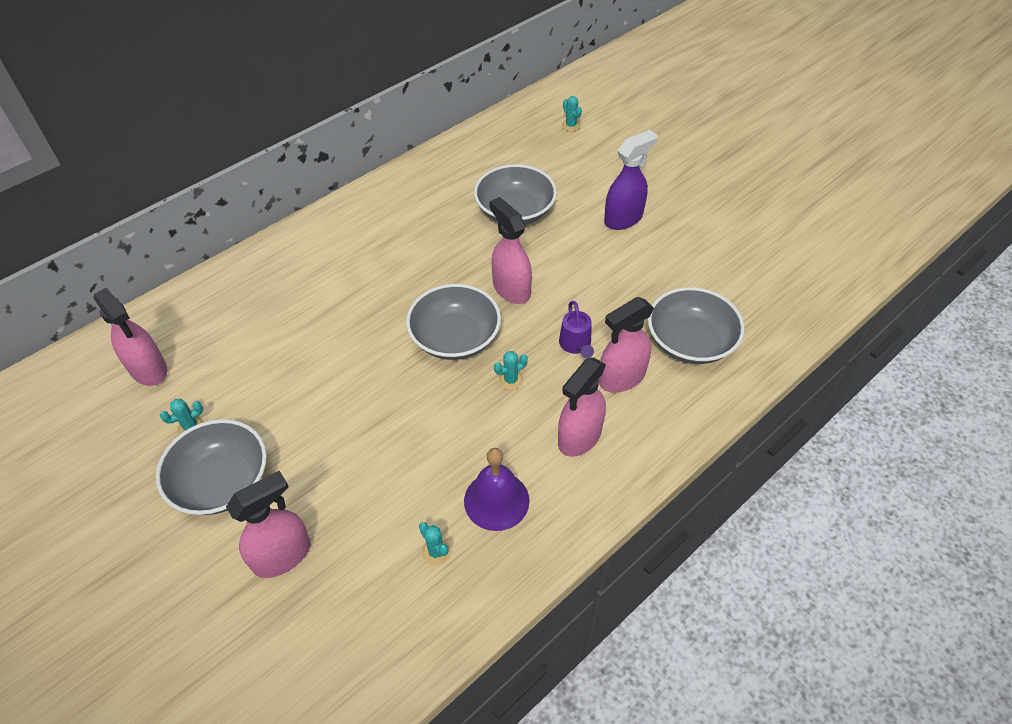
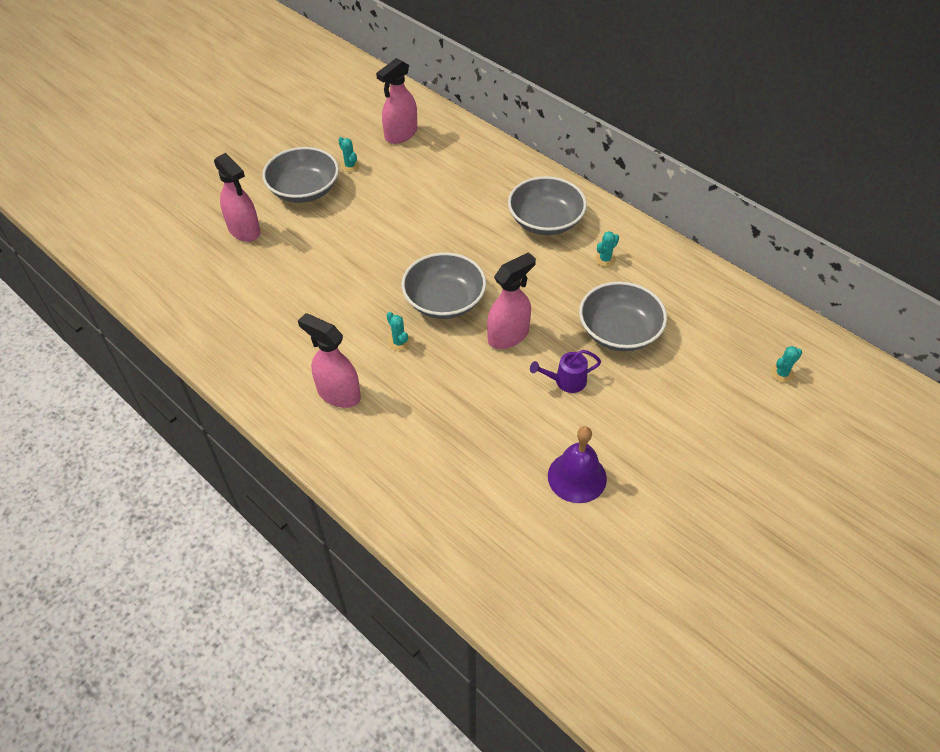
camera: 85 degrees right, 0 degrees up
(436, 552) = (238, 310): turquoise cactus -> turquoise cactus (605, 259)
(496, 500) = (279, 341): purple bell -> purple bell (577, 477)
(576, 345) = (442, 388): purple watering can -> purple watering can (565, 381)
(621, 378) = (405, 424): pink spray bottle -> none
(623, 218) = (628, 426): purple spray bottle -> none
(690, 341) = (454, 483): grey bowl -> grey bowl (545, 221)

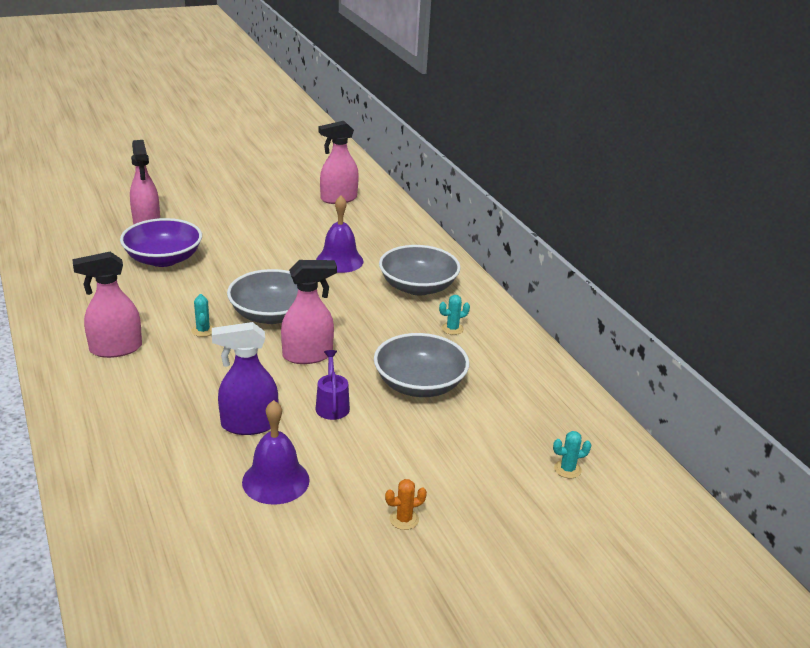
camera: 20 degrees right, 20 degrees down
(296, 270) = (163, 259): none -> purple bowl
(304, 190) = (221, 212): grey bowl -> none
(338, 393) = (115, 349): pink spray bottle -> pink spray bottle turned 75 degrees counterclockwise
(350, 166) = (275, 207): turquoise cactus -> none
(457, 214) = (339, 260): none -> purple bell
(514, 429) = (249, 424): none -> purple spray bottle
(565, 381) = (332, 405): purple watering can -> purple watering can turned 75 degrees clockwise
(697, 472) = (404, 519): none -> orange cactus

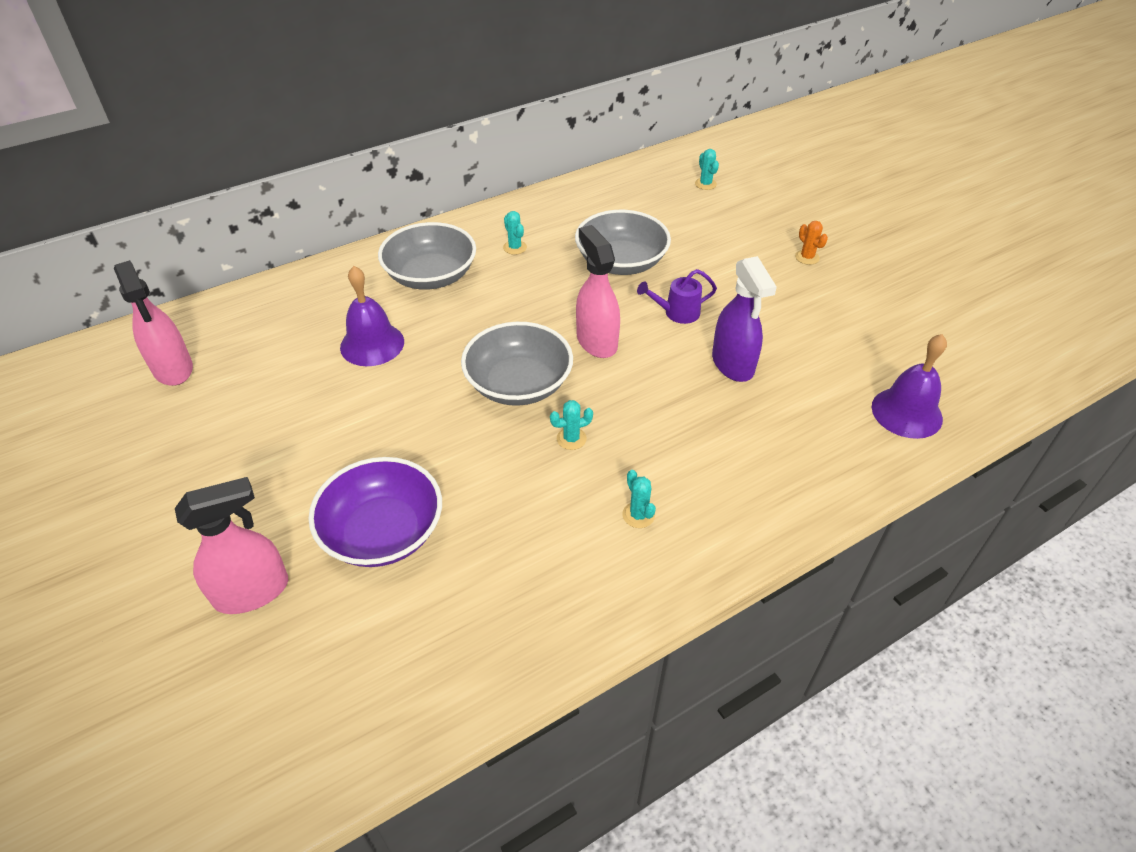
camera: 95 degrees left, 15 degrees up
(115, 349) = (638, 515): pink spray bottle -> turquoise cactus
(275, 480) = (802, 332): purple bell -> purple bell (906, 412)

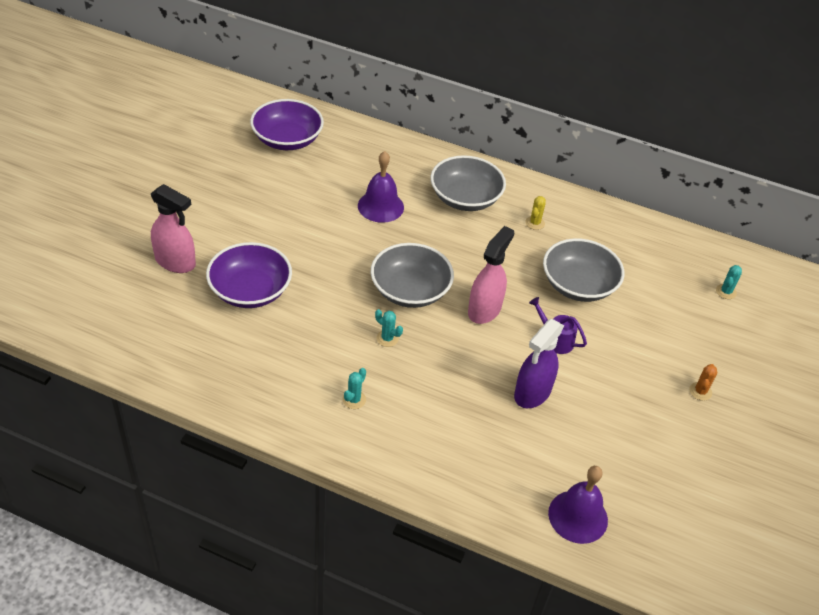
camera: 50 degrees right, 0 degrees up
(173, 369) = (287, 139): pink spray bottle -> purple bowl
(515, 247) = (535, 223): turquoise cactus -> yellow cactus

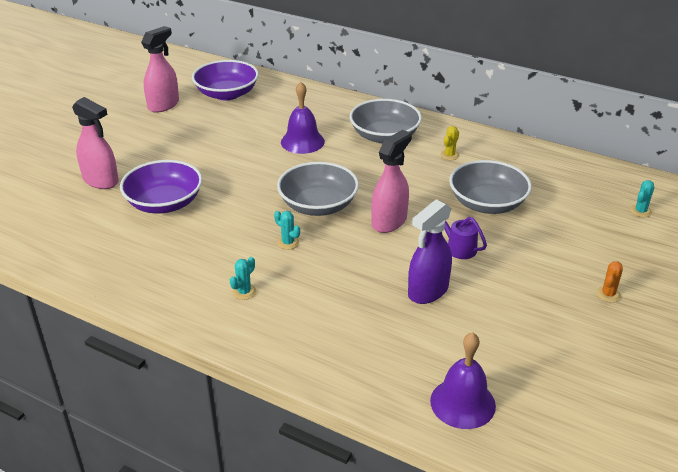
camera: 10 degrees right, 10 degrees down
(220, 155) = (164, 105): none -> pink spray bottle

